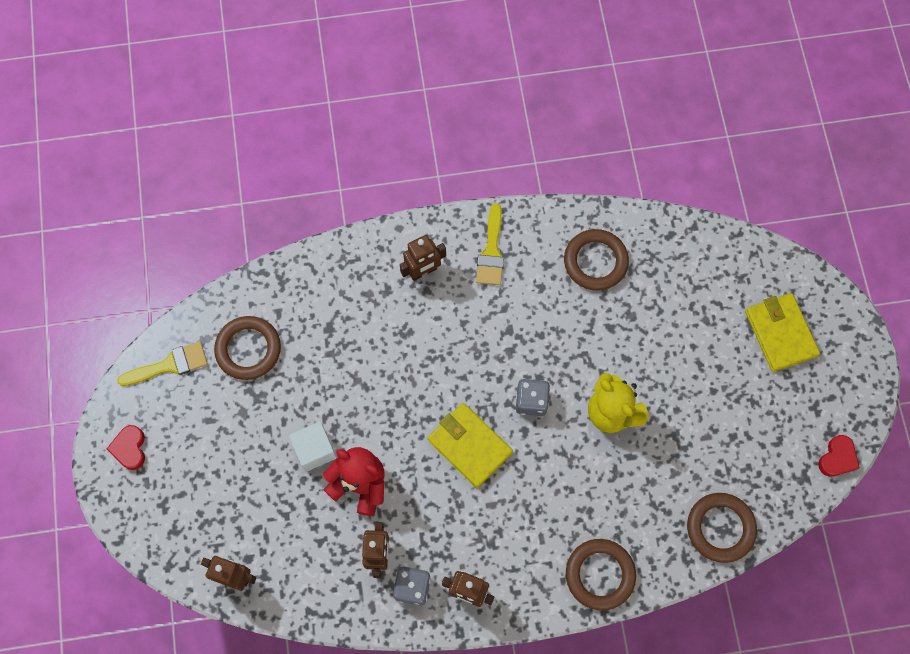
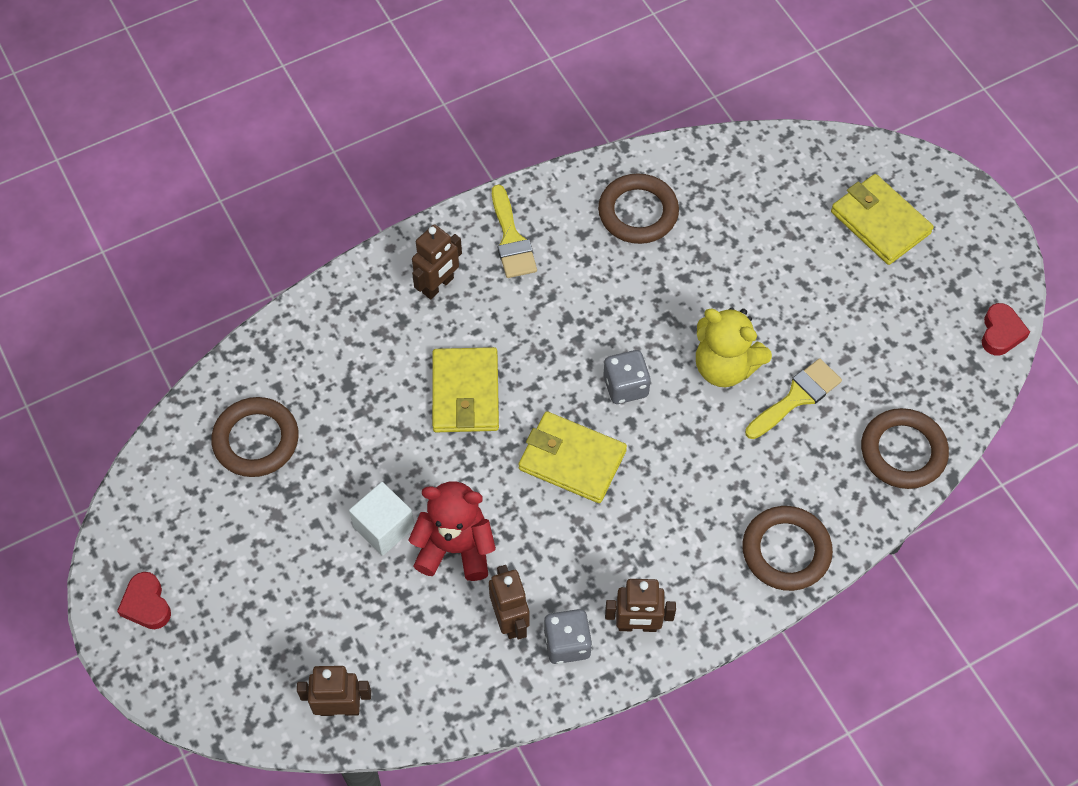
camera: 20 degrees left, 10 degrees down
(169, 365) = (162, 490): yellow brush -> yellow brush (796, 397)
(411, 365) = (465, 393): none -> yellow wallet

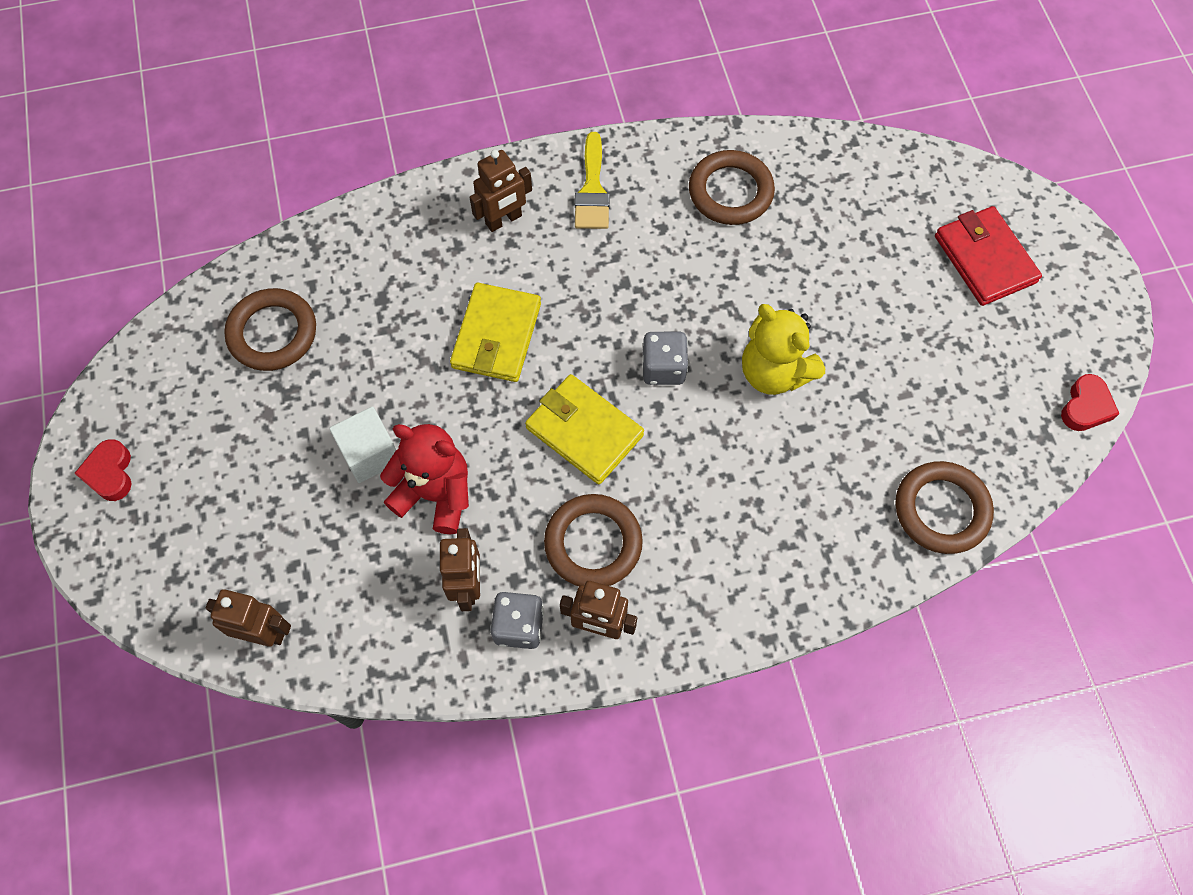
camera: 15 degrees right, 5 degrees up
(786, 551) = (782, 586): brown ring -> brown ring (593, 543)
(796, 397) = (841, 423): yellow brush -> none
(880, 222) = (985, 259): yellow wallet -> red wallet

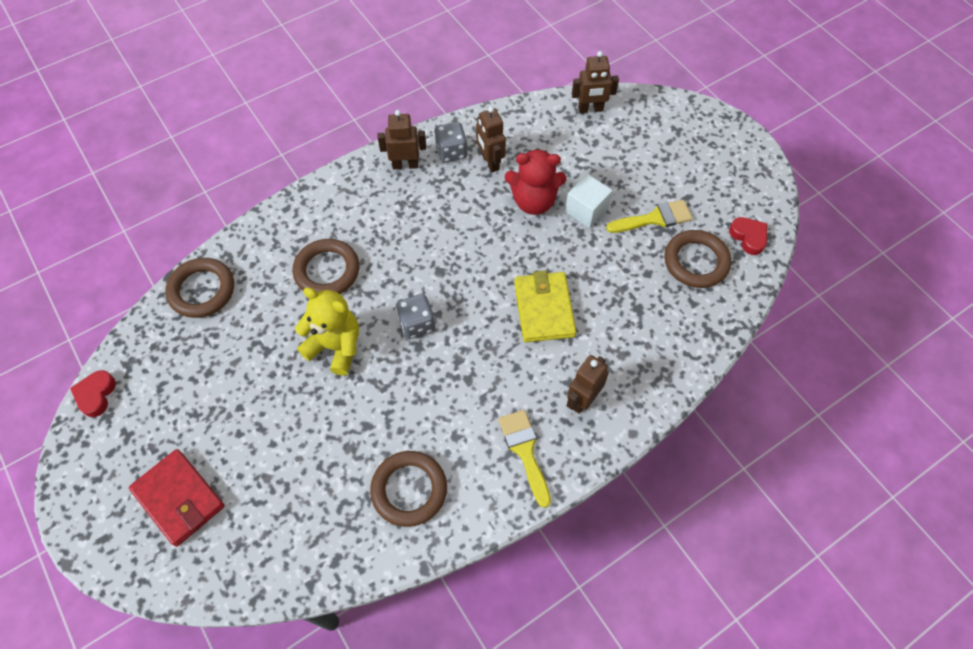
camera: 160 degrees right, 5 degrees down
(110, 473) = (732, 154): red heart -> red heart (748, 237)
(285, 410) = (654, 218): none -> yellow brush
(584, 431) = (456, 265): yellow wallet -> none
(593, 543) = (425, 204): brown ring -> brown ring (327, 271)

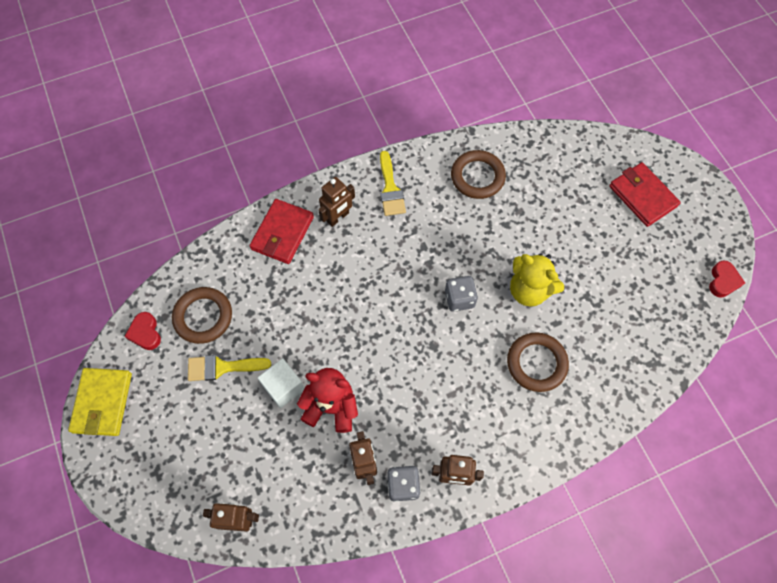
camera: 170 degrees left, 5 degrees up
(202, 290) = (650, 362): brown ring -> none
(544, 309) = (349, 295): yellow wallet -> yellow wallet (102, 402)
(644, 368) = (282, 233): none -> red wallet

